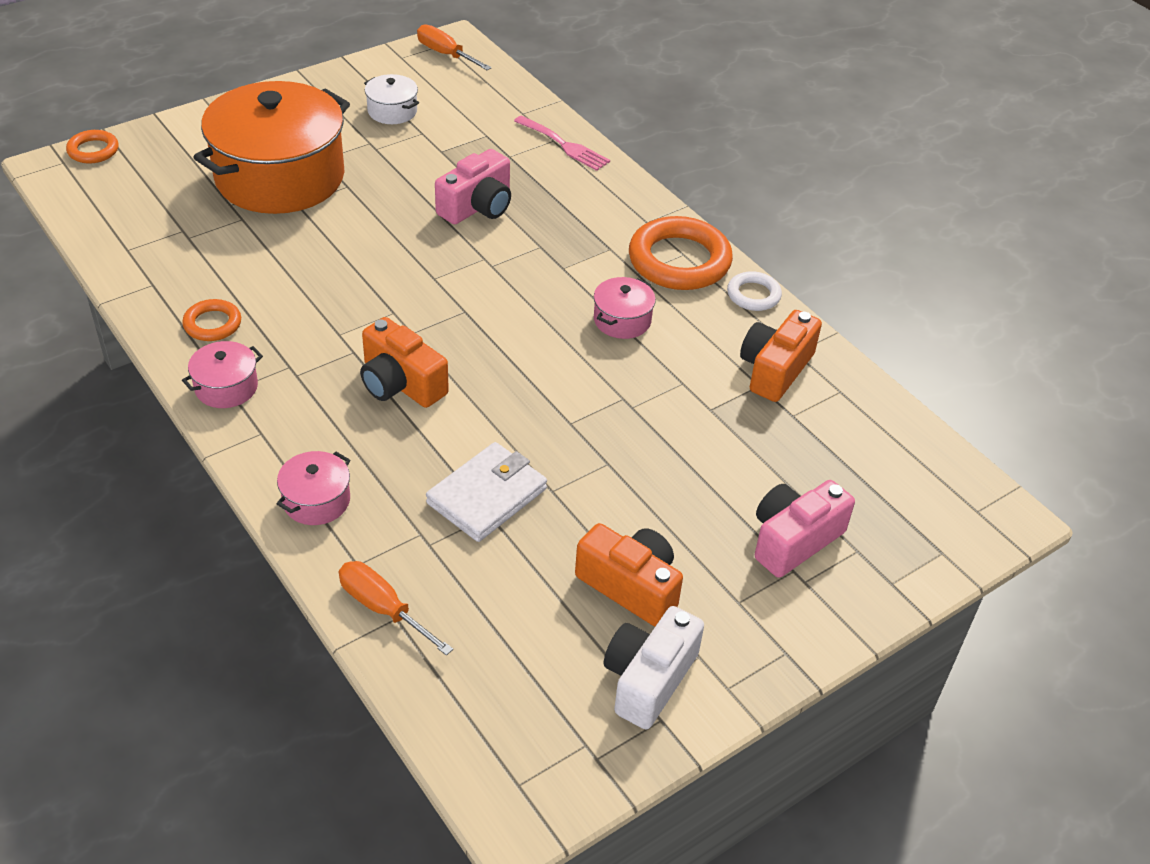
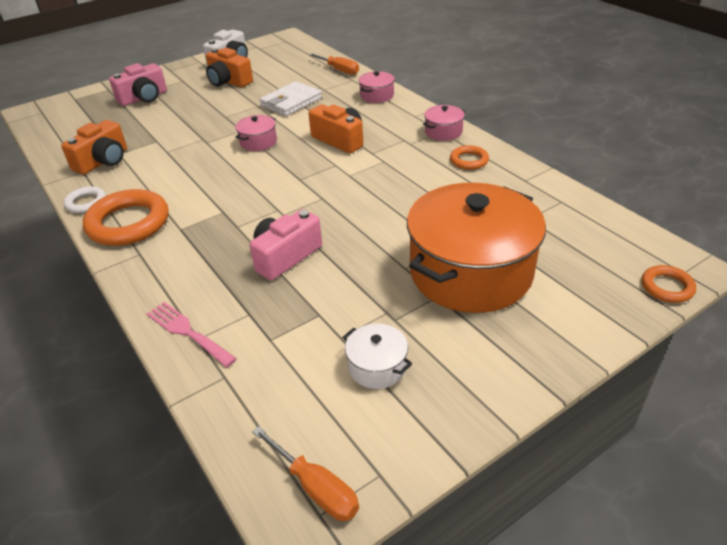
camera: 175 degrees left, 5 degrees down
(622, 320) = (190, 181): pink pot -> pink pot (258, 142)

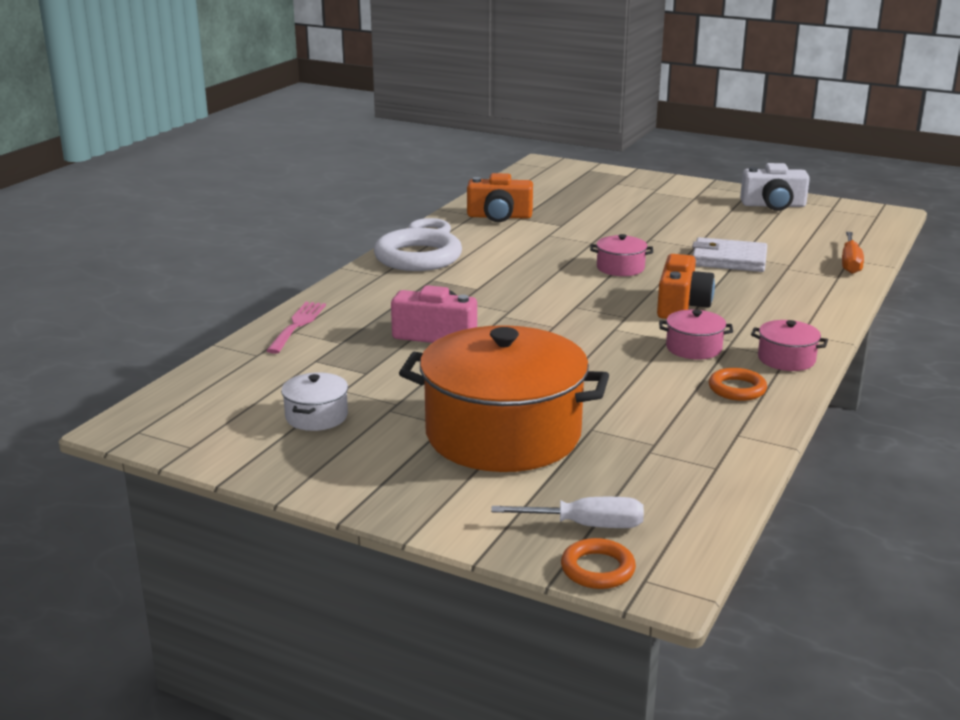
camera: 60 degrees right, 15 degrees down
(128, 223) = (418, 257): orange ring -> white ring
(144, 98) = (632, 194): pink camera -> none
(228, 81) = (726, 218): orange camera -> none
(315, 487) = (162, 423): orange screwdriver -> none
(377, 96) = (818, 300): pink pot -> pink pot (693, 348)
(612, 275) = (586, 525): none -> white screwdriver

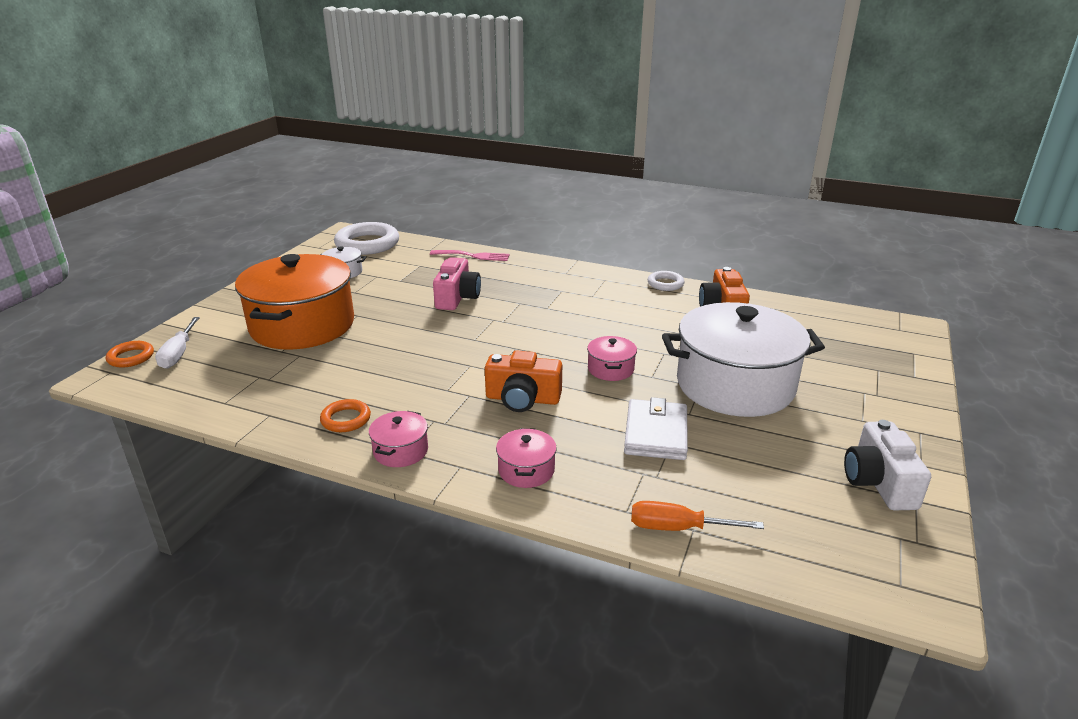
camera: 85 degrees right, 5 degrees up
(418, 257) = (606, 283): white ring -> white ring (367, 244)
(646, 227) = (735, 385): none -> white pot
(693, 348) = (428, 402): pink pot -> pink pot (526, 470)

